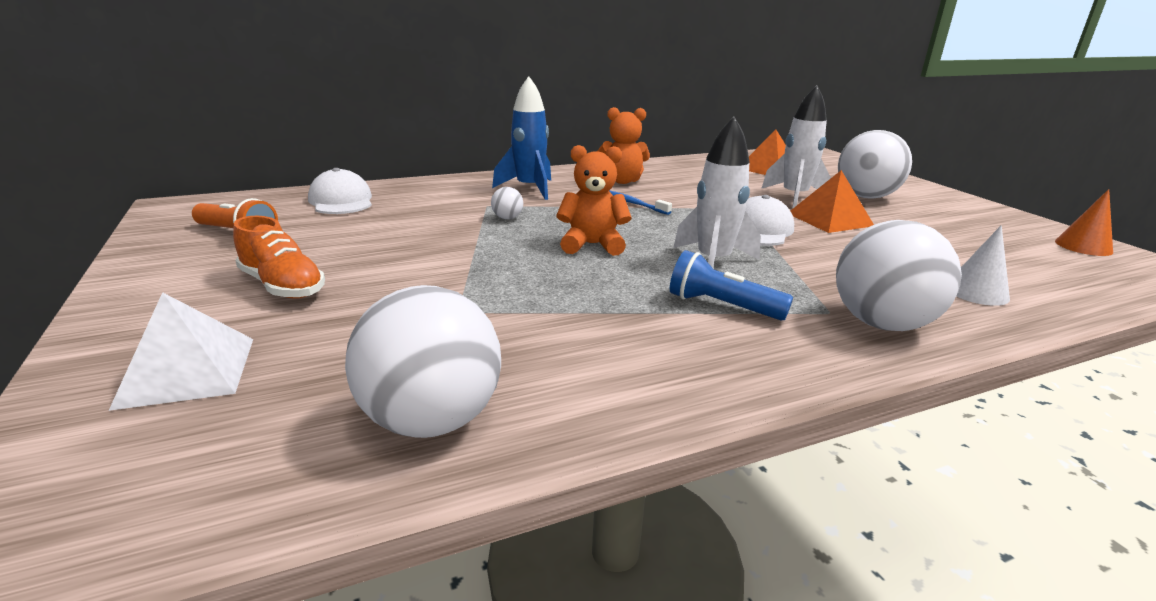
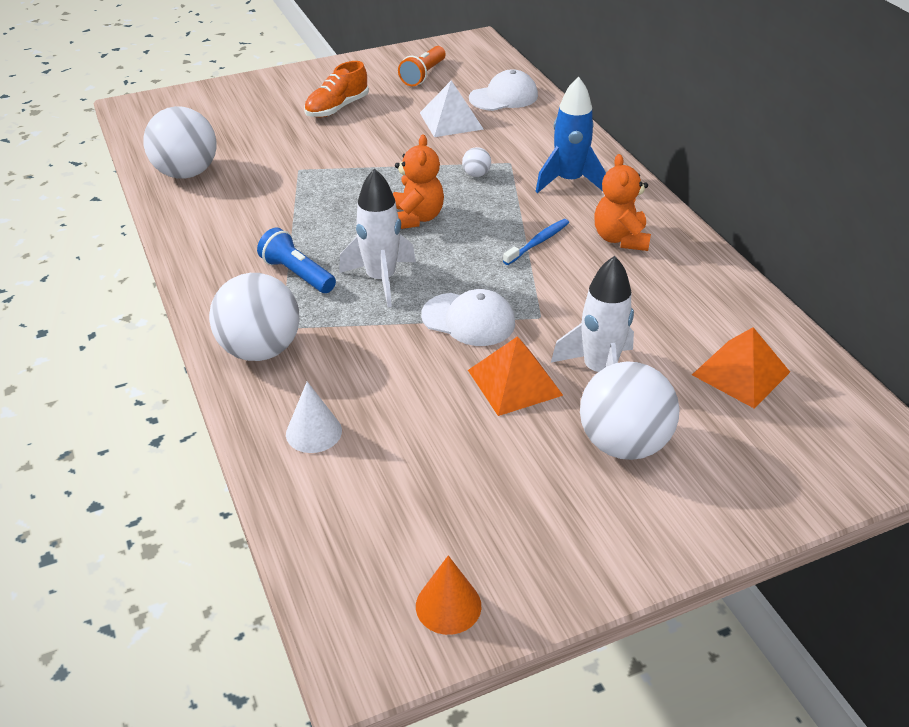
camera: 90 degrees right, 15 degrees up
(188, 371) = (242, 106): white pyramid -> white pyramid (451, 121)
(721, 306) = (297, 274): blue flashlight -> blue flashlight turned 75 degrees counterclockwise

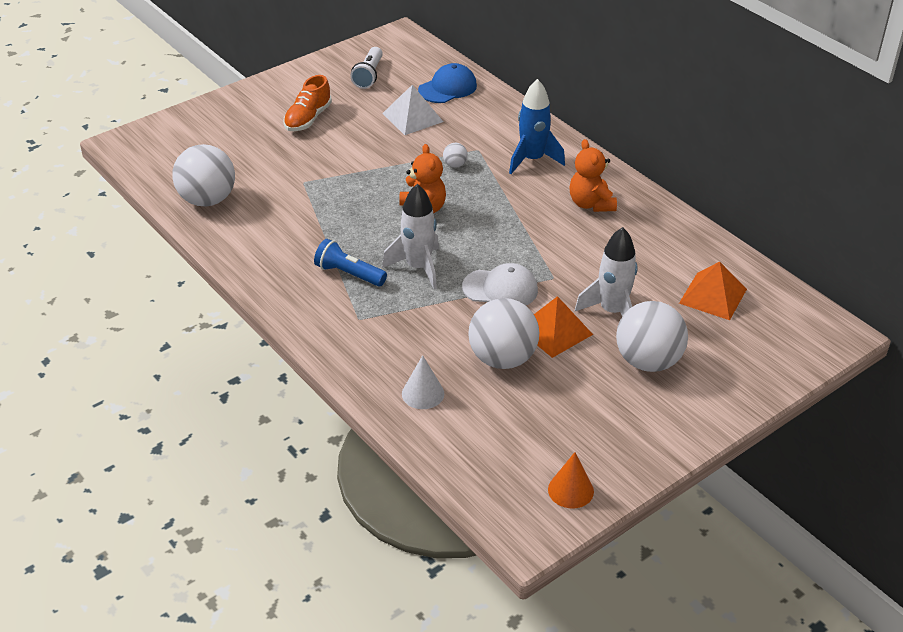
camera: 15 degrees left, 0 degrees up
(260, 350) = (350, 339): white ball -> white ball (502, 359)
(423, 75) = (368, 76): orange flashlight -> white flashlight
(504, 97) = (447, 88): white cap -> blue cap
(538, 242) = (528, 217): blue toothbrush -> none

